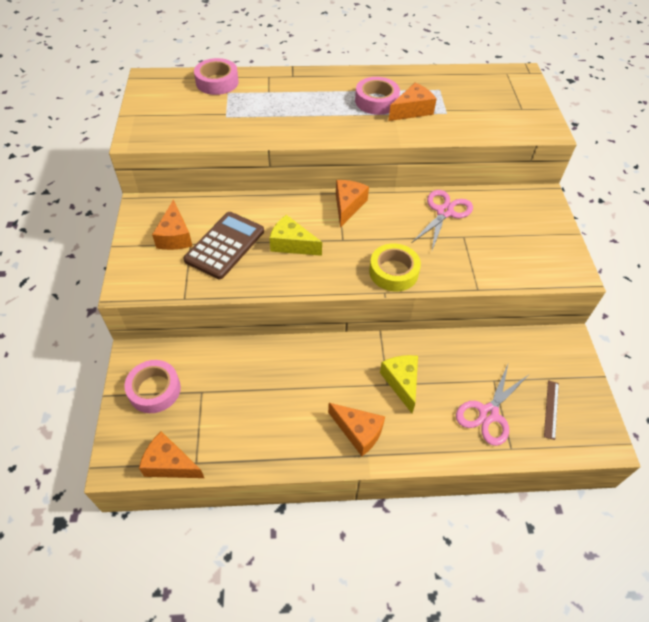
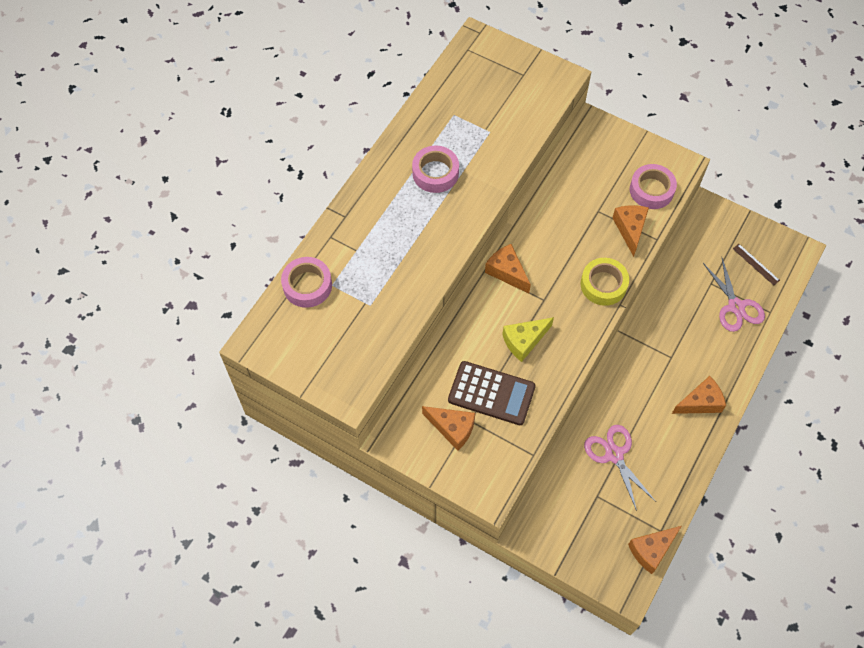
camera: 55 degrees left, 10 degrees up
(154, 390) = (573, 531): pink tape -> pink tape (651, 190)
(225, 245) = (491, 393): brown calculator -> brown calculator turned 135 degrees clockwise
(401, 382) = (676, 346): yellow cheese -> none
(412, 110) = (468, 155): orange cheese -> orange cheese (630, 229)
(444, 212) = (563, 206): pink scissors -> pink scissors (614, 454)

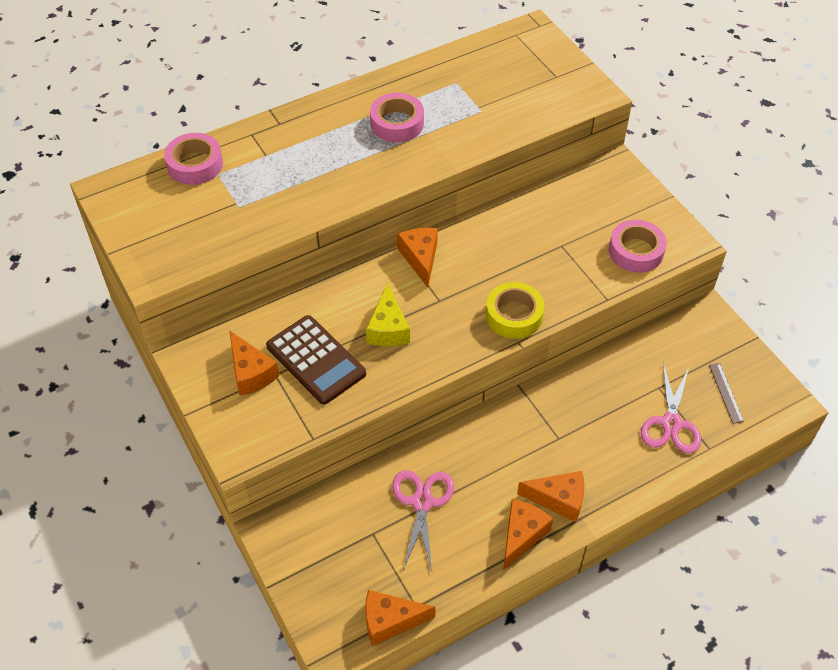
camera: 30 degrees right, 10 degrees down
(524, 341) = (388, 328): yellow cheese -> yellow cheese turned 90 degrees counterclockwise
(630, 229) = (583, 277): orange cheese -> orange cheese (522, 535)

